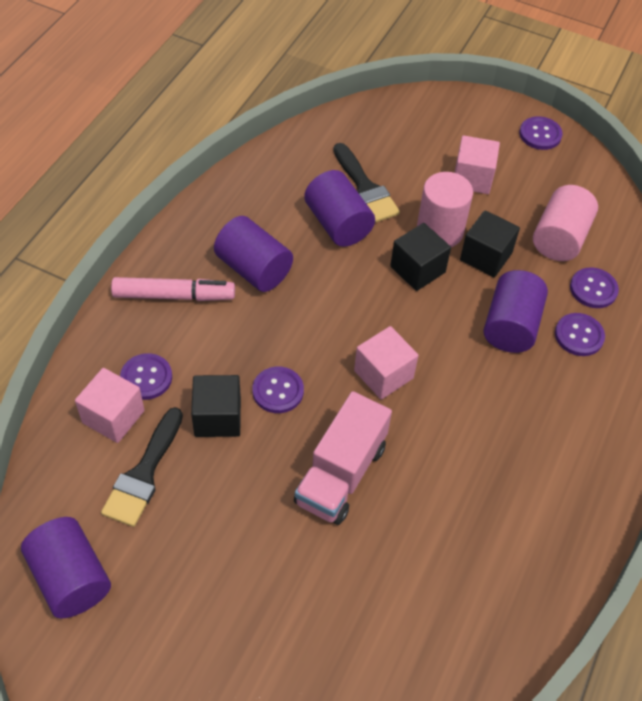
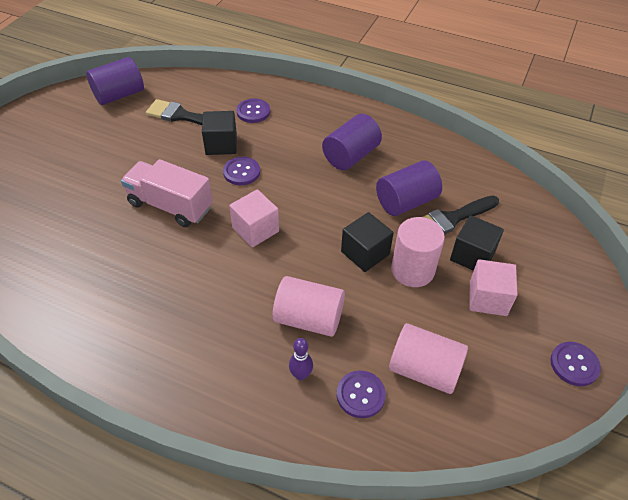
camera: 90 degrees right, 5 degrees down
(113, 417) = (224, 101): pink cube -> none
(174, 295) = (321, 119): pink marker -> none
(486, 256) = (388, 304): black cube -> black cube (472, 256)
(510, 326) = (308, 318): purple cylinder -> pink cylinder
(579, 335) = (301, 375): purple button -> purple bowling pin

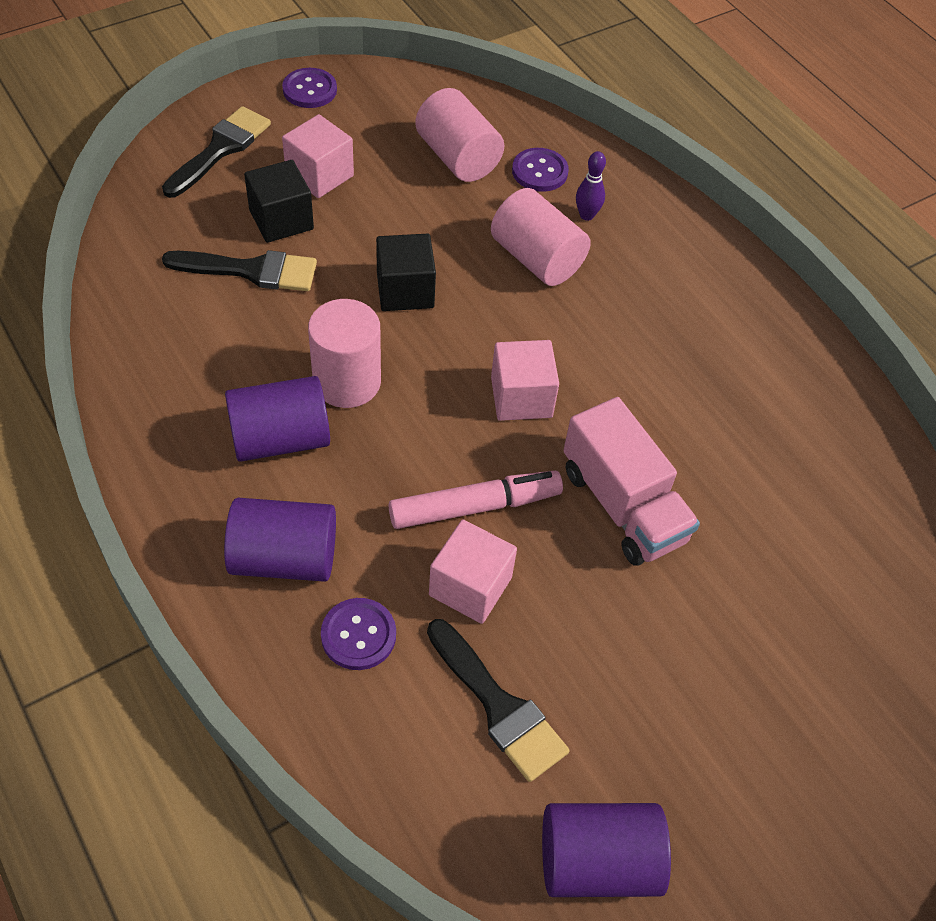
camera: 150 degrees left, 5 degrees up
(221, 144) = (470, 586): black cube -> pink cube
(241, 172) = (475, 506): purple button -> pink marker
(406, 202) = (282, 323): purple cylinder -> purple cylinder (284, 558)
(412, 270) = (368, 243): pink cylinder -> pink cylinder (347, 382)
(559, 280) = (220, 149): none -> black brush

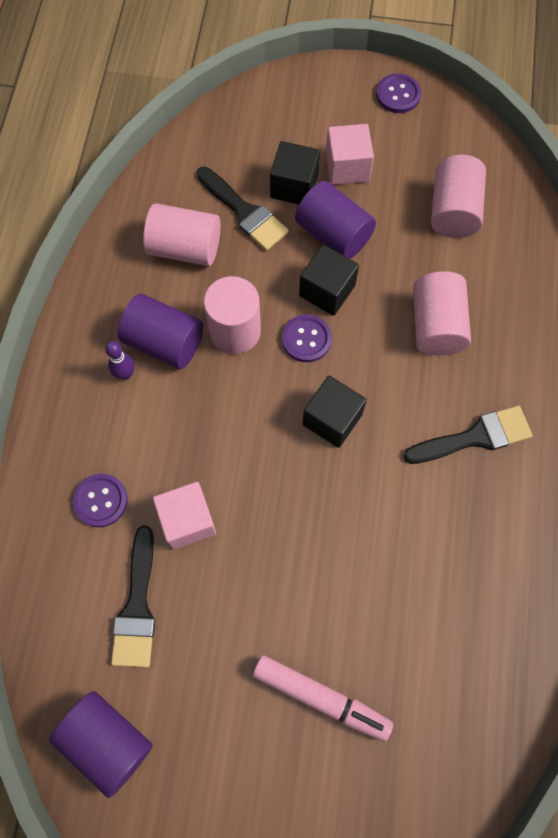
camera: 45 degrees right, 15 degrees up
(217, 339) = (185, 248): none -> pink cylinder
(220, 149) = (300, 108): black brush -> black brush (474, 437)
(284, 558) = (102, 421): purple cylinder -> purple cylinder (333, 234)
(475, 506) = (236, 472): pink marker -> pink marker (321, 698)
(521, 397) = (332, 419): pink cube -> black cube
(539, 171) = (502, 258): purple button -> purple button (306, 339)
(586, 215) = (503, 315): purple bowling pin -> purple bowling pin (125, 374)
(622, 505) = (327, 541): pink truck -> none

